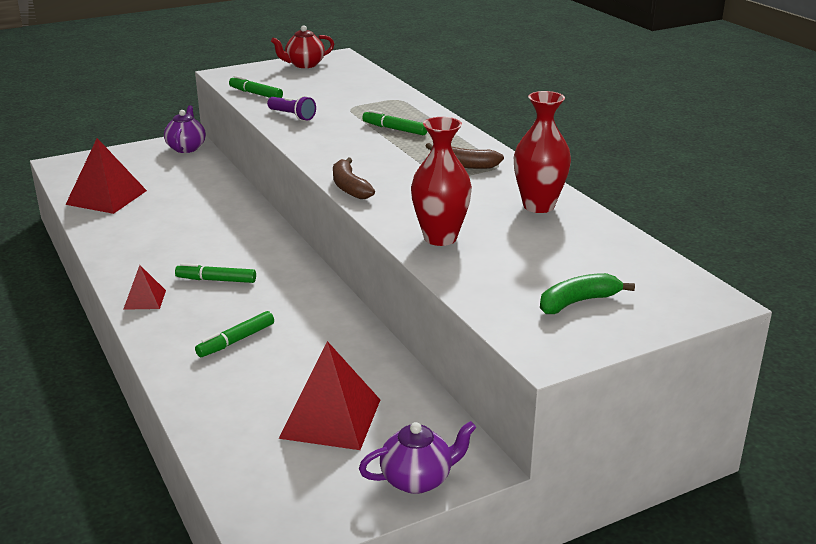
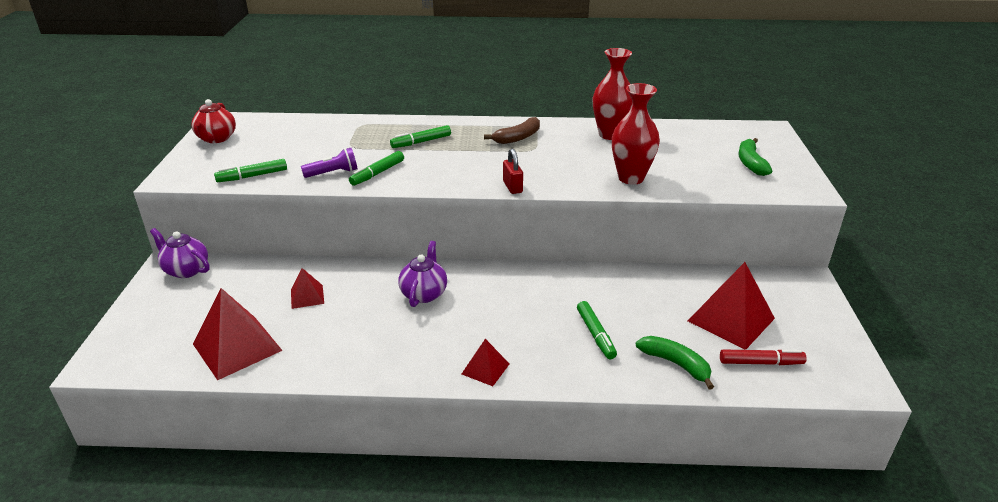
camera: 60 degrees left, 5 degrees up
(188, 199) = (307, 296): none -> red pyramid
(216, 280) = (485, 320): green marker -> green marker (377, 173)
(219, 397) = (676, 364): none -> green banana
(261, 453) = (760, 362): none -> red marker
(349, 187) = (512, 187): brown banana -> red padlock
(417, 479) = (816, 305): purple teapot -> purple teapot (424, 293)

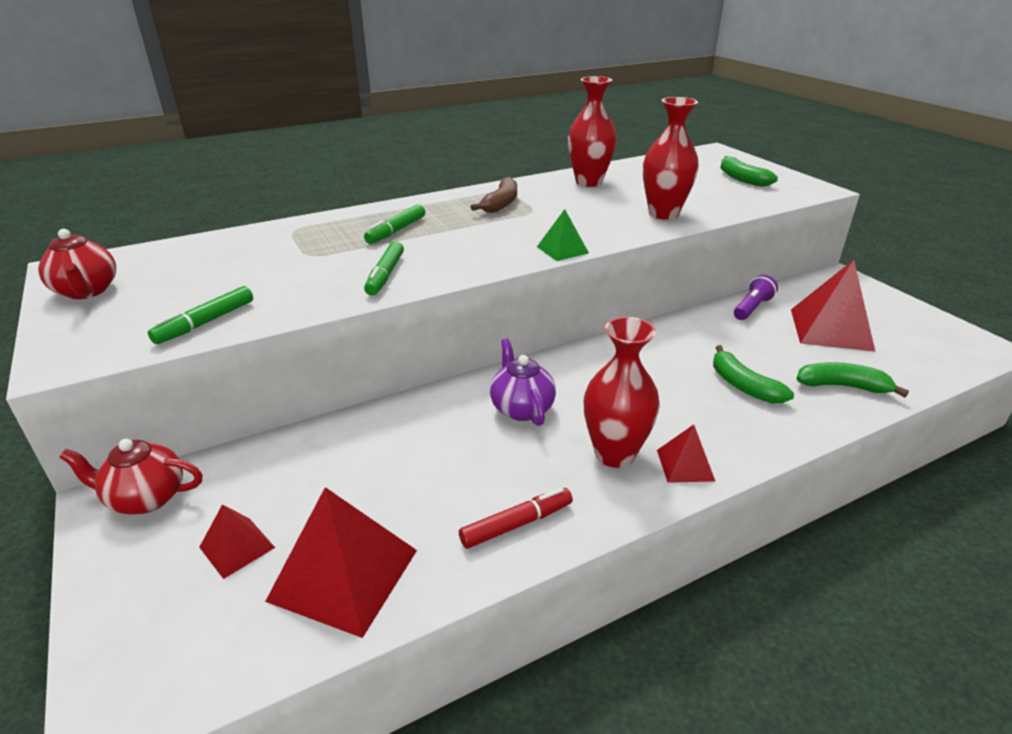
camera: 30 degrees left, 0 degrees up
(186, 270) = (146, 498): purple teapot -> red teapot
(307, 296) = (376, 466): red pyramid -> red pyramid (237, 547)
(333, 173) = (324, 289): purple flashlight -> purple flashlight (752, 308)
(449, 344) = (614, 454): none -> red vase
(512, 187) = (562, 250): red padlock -> green pyramid
(595, 334) = (743, 385): green marker -> green banana
(760, 362) = (900, 358): red marker -> red marker (516, 524)

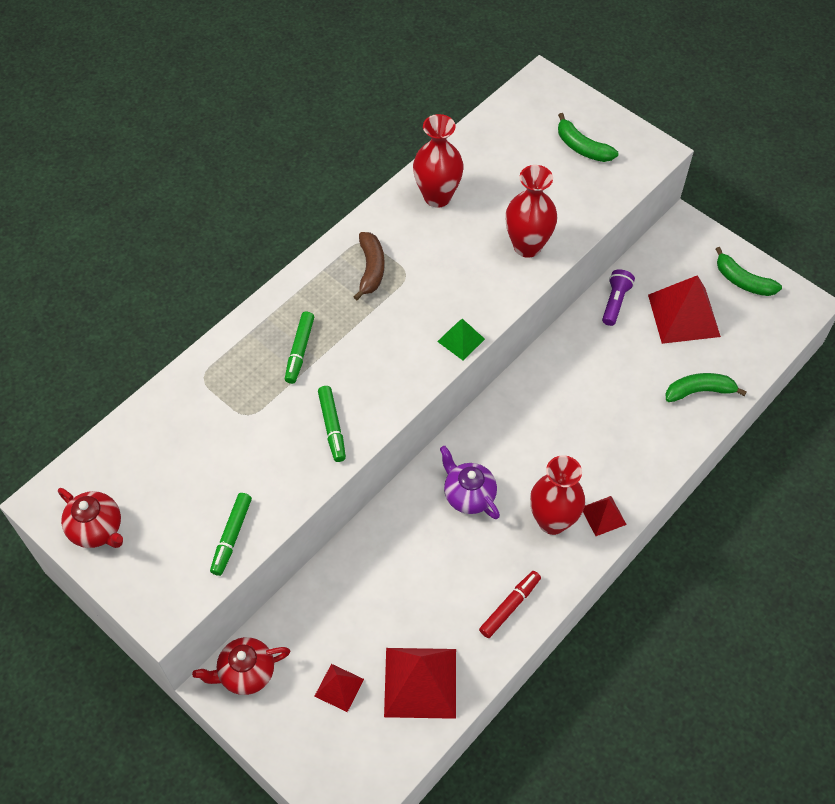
camera: 20 degrees left, 25 degrees up
(743, 385) = (626, 414): green banana -> green banana (742, 281)

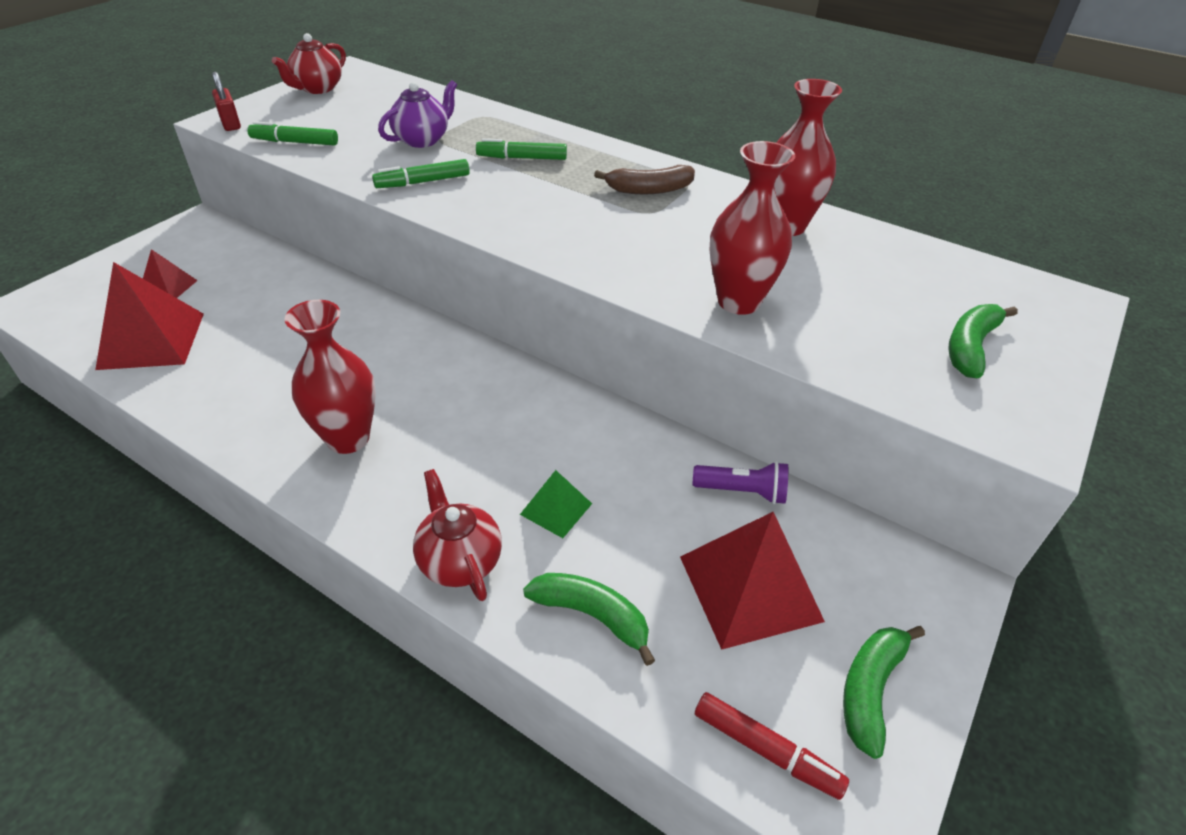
camera: 80 degrees right, 15 degrees down
(175, 602) = (230, 124): none -> red padlock
(246, 673) = (205, 234): red teapot -> red teapot (459, 561)
(461, 340) = (558, 256): green pyramid -> green pyramid (556, 509)
(468, 495) = (392, 360): purple teapot -> purple teapot (422, 140)
(510, 606) = (228, 405): red marker -> red marker (766, 750)
(603, 515) = (351, 492): red pyramid -> none
(699, 391) = (592, 615): green banana -> green banana turned 45 degrees counterclockwise

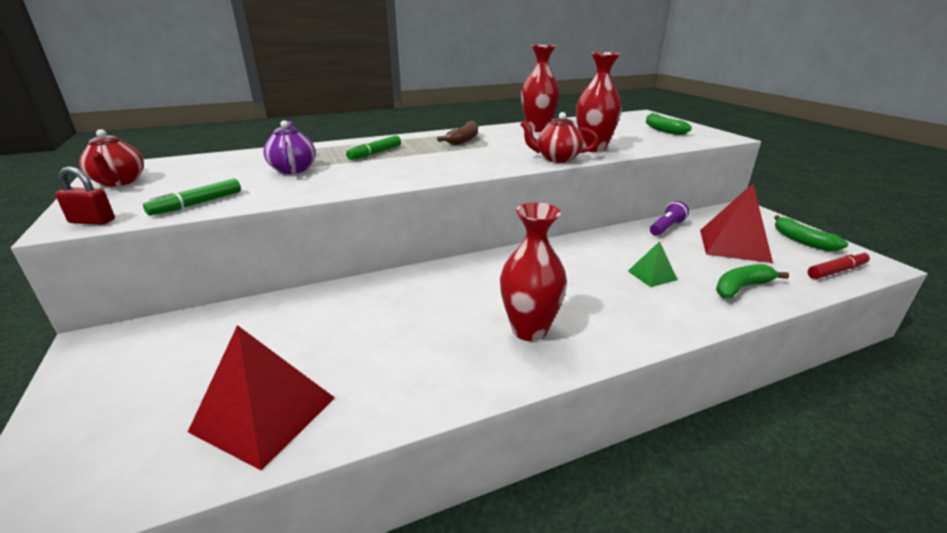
camera: 55 degrees left, 15 degrees down
(168, 287) = (182, 385): red pyramid -> none
(423, 182) = (354, 179): green marker -> none
(459, 561) = (682, 316): red teapot -> red teapot (557, 158)

